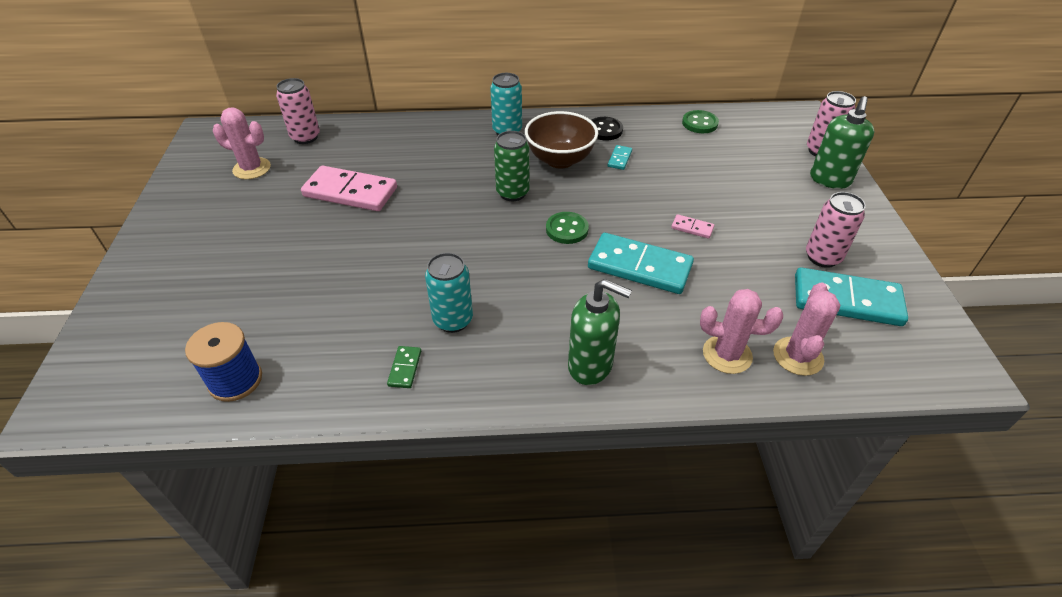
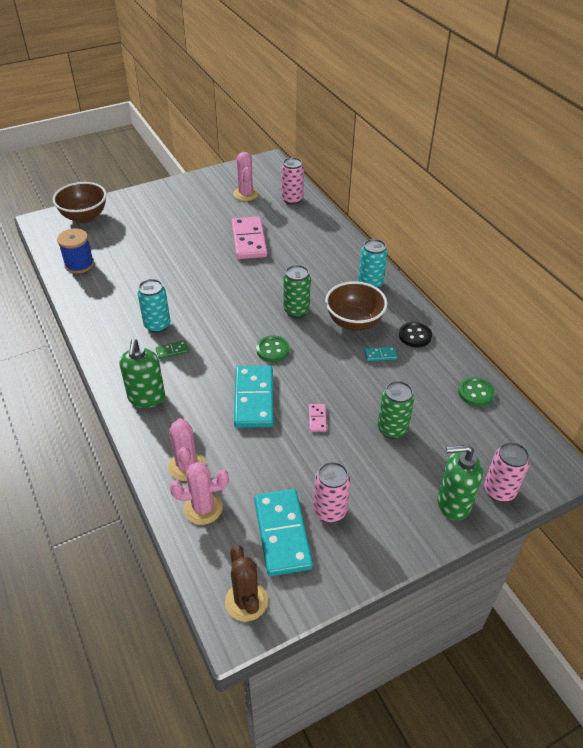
camera: 65 degrees right, 0 degrees up
(112, 347) = (84, 217): none -> brown bowl
(405, 368) = (111, 320): green domino -> green domino (172, 351)
(726, 184) = (392, 429): none -> green can
(934, 354) = (246, 601): none -> brown cactus

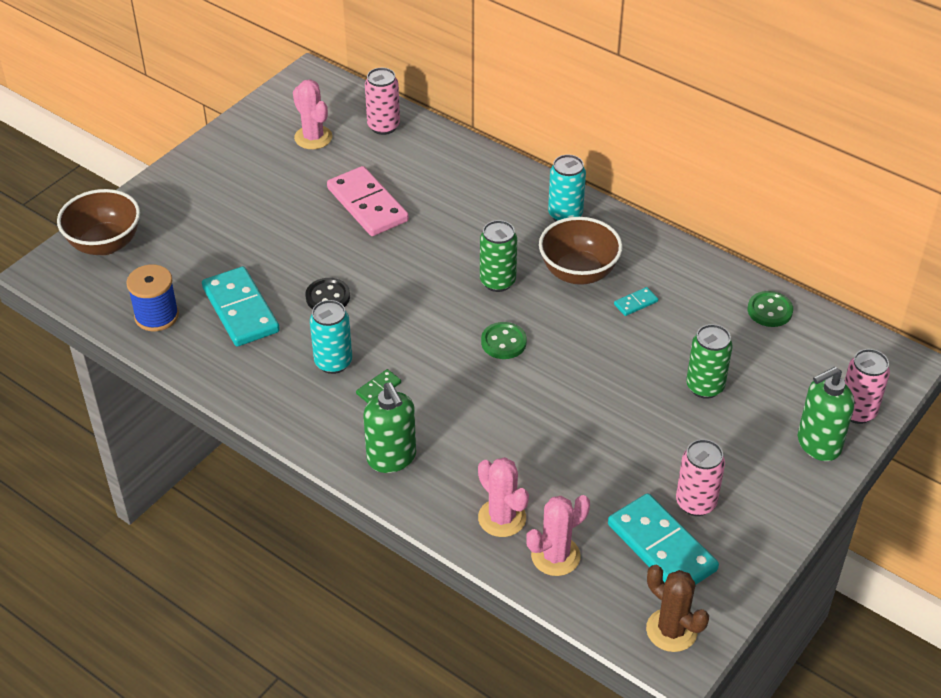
camera: 25 degrees left, 0 degrees up
(254, 398) = (524, 410): turquoise domino -> turquoise domino (241, 310)
(317, 419) = (614, 406): pink domino -> none
(415, 336) = (660, 265): black button -> black button (328, 297)

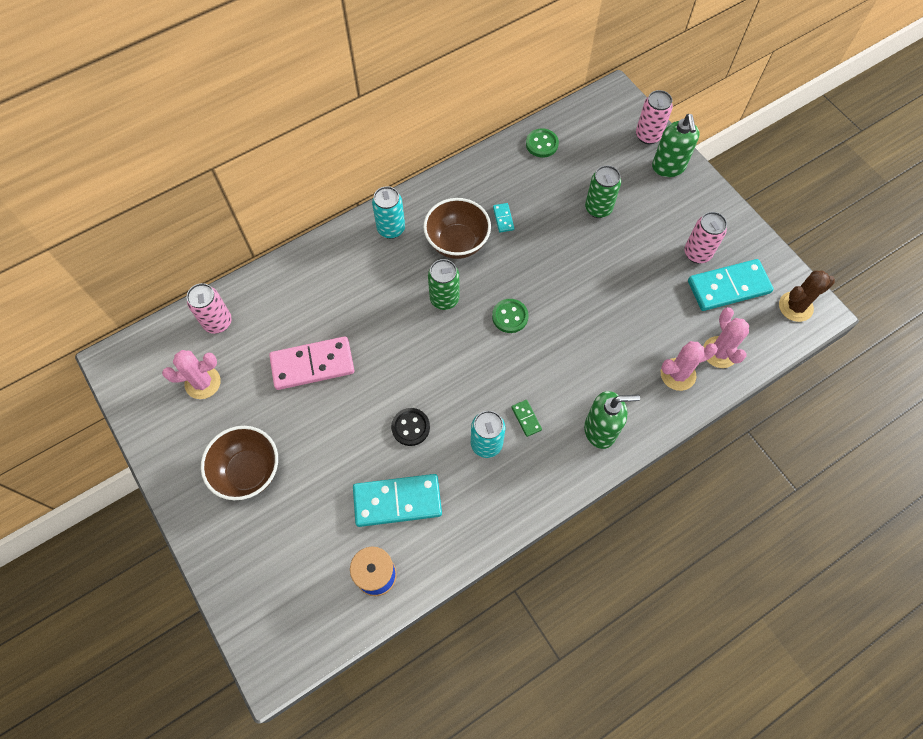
camera: 70 degrees left, 20 degrees up
(105, 244) = (260, 603): brown bowl -> brown bowl (248, 471)

